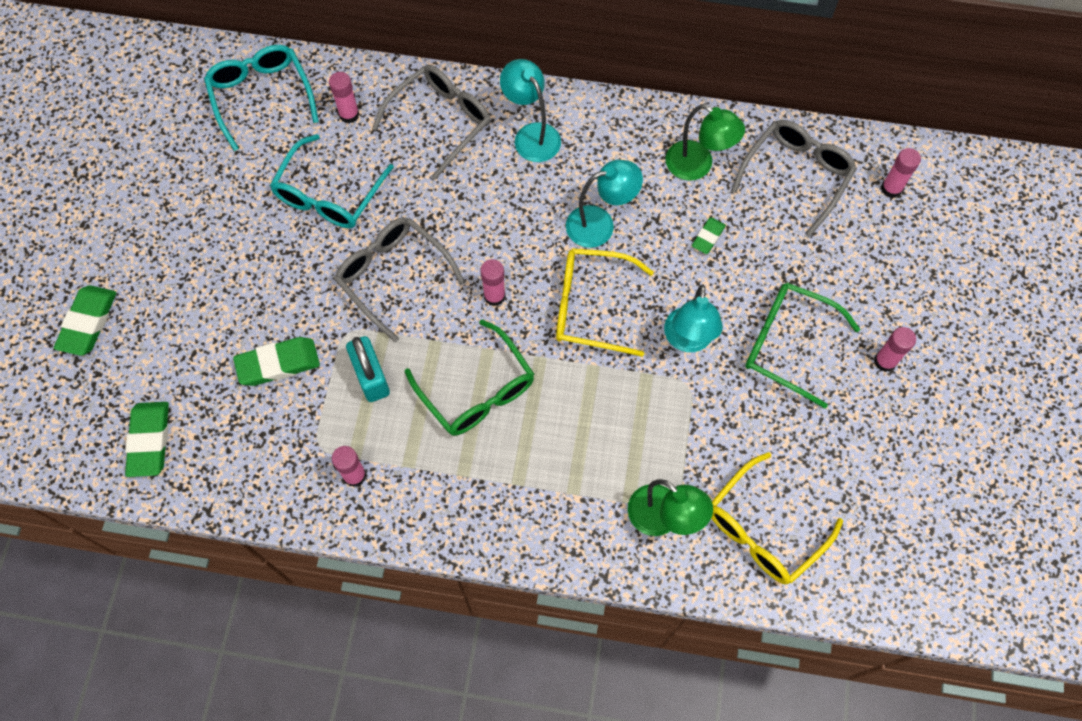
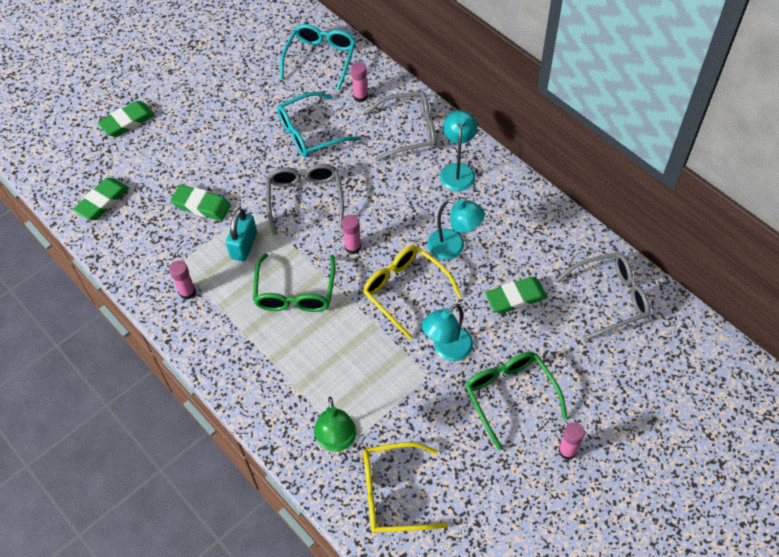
camera: 40 degrees right, 10 degrees down
(697, 166) = (547, 252): green lamp -> none
(708, 237) = (515, 298): green eraser -> green eraser, size x1.74
(891, 189) = (671, 348): pink glue stick -> none

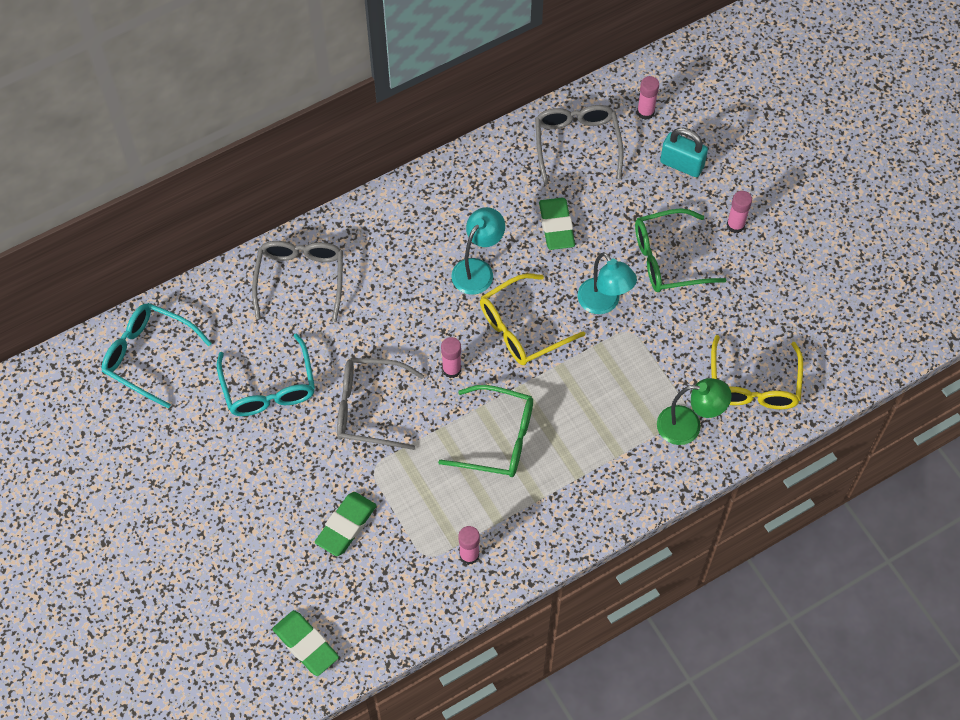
camera: 80 degrees left, 5 degrees up
(127, 122) = (179, 605): green eraser -> none
(244, 245) = (419, 485): turquoise padlock -> turquoise padlock (681, 164)
(360, 96) = (228, 322): pink glue stick -> pink glue stick (645, 112)
(457, 170) = (374, 242): turquoise lamp -> none

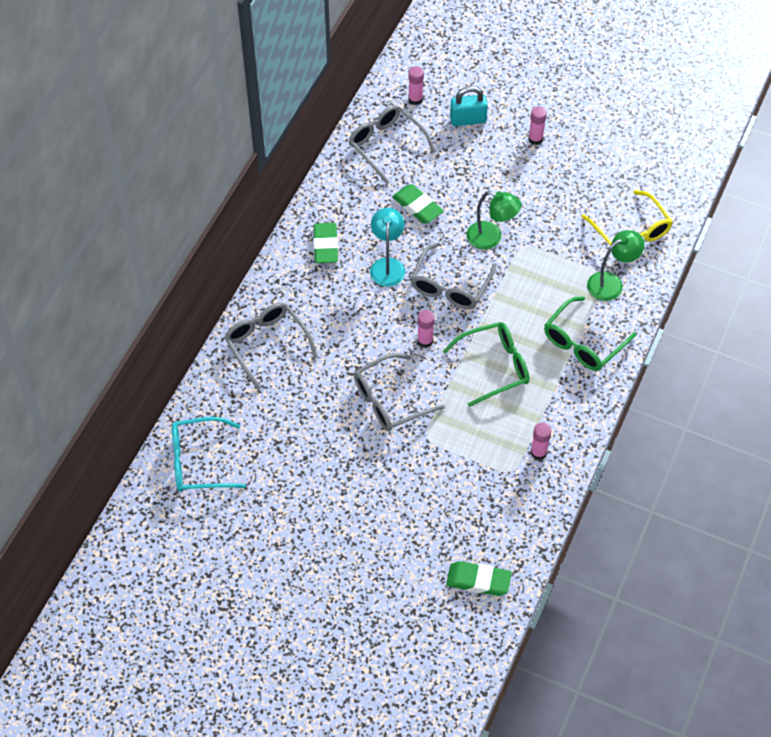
camera: 35 degrees left, 5 degrees down
(269, 387) = (306, 429): turquoise glasses -> none
(346, 526) = (439, 486): green eraser -> green eraser (325, 246)
(522, 328) = (450, 286): yellow glasses -> grey glasses
(604, 303) = (491, 238): turquoise lamp -> green lamp
(668, 259) = (509, 185): green glasses -> green glasses (583, 342)

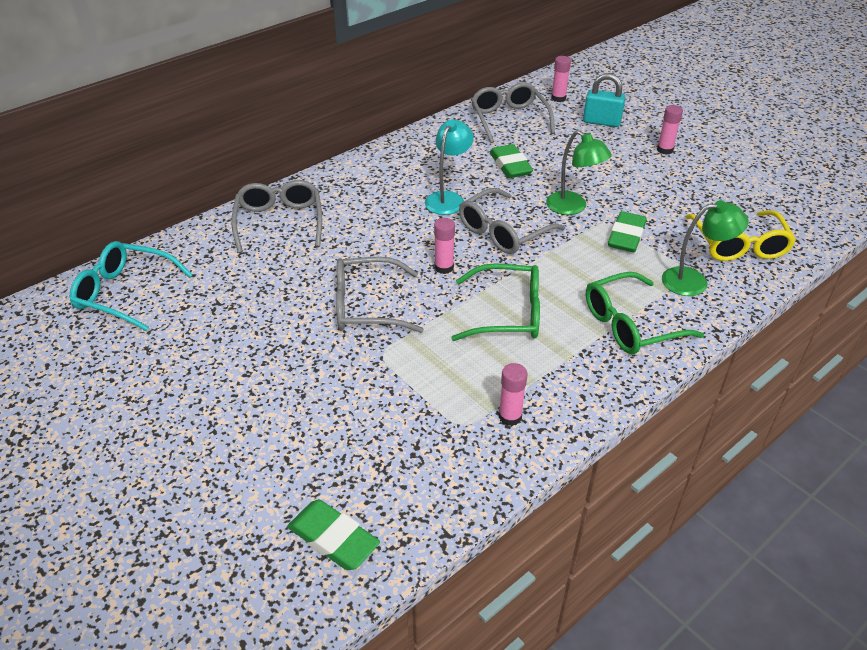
camera: 25 degrees right, 15 degrees down
(325, 246) = (398, 169): green eraser -> green eraser (626, 236)

